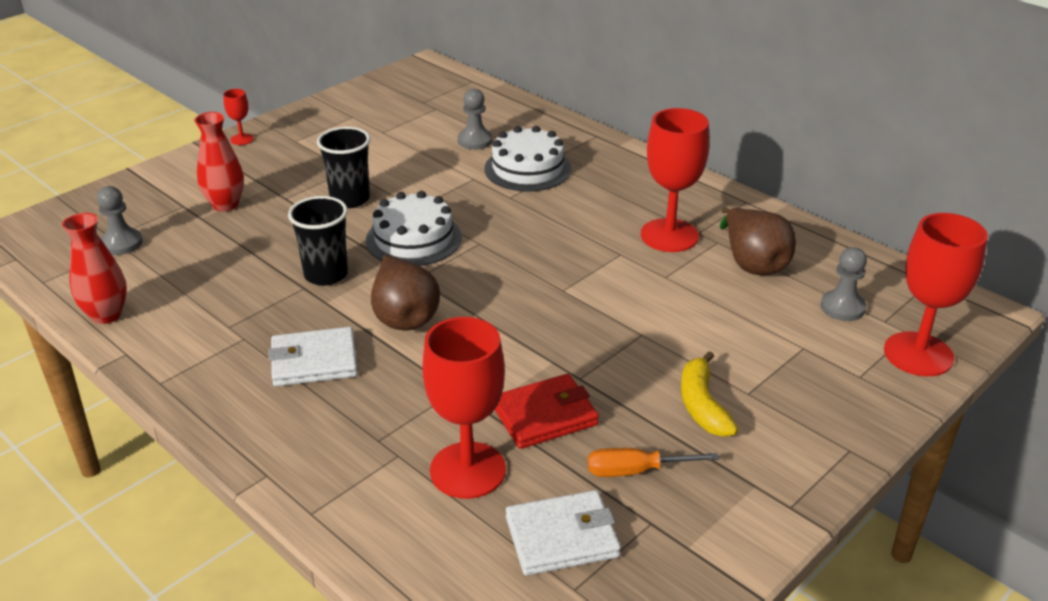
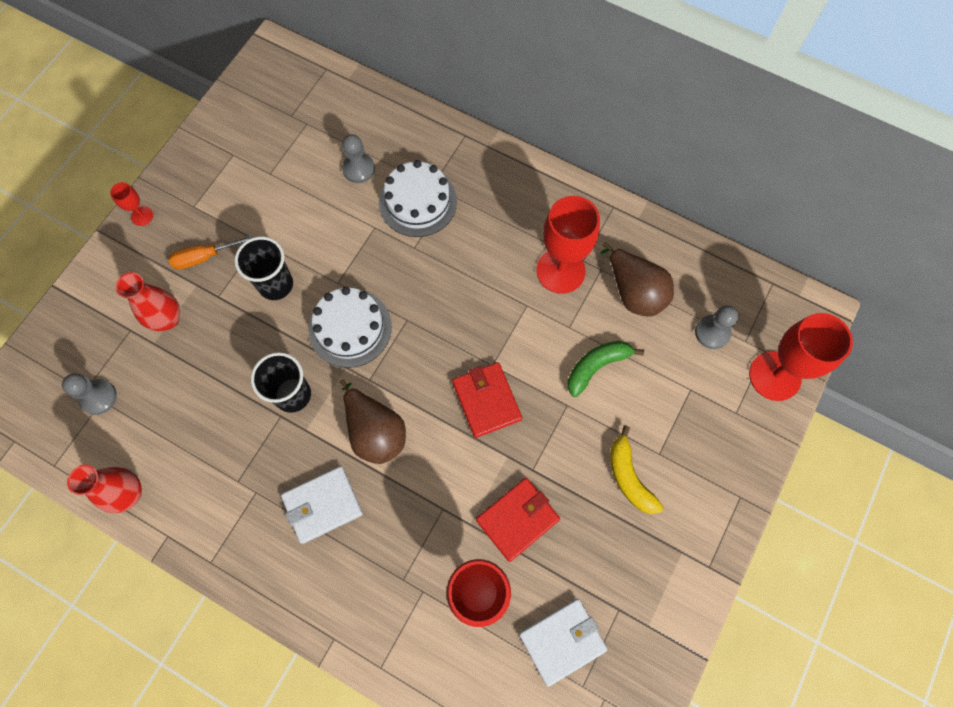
camera: 15 degrees left, 35 degrees up
(545, 315) = (486, 401): none -> red wallet
(635, 471) = (597, 561): orange screwdriver -> orange screwdriver (204, 257)
(688, 310) = (596, 366): none -> green banana

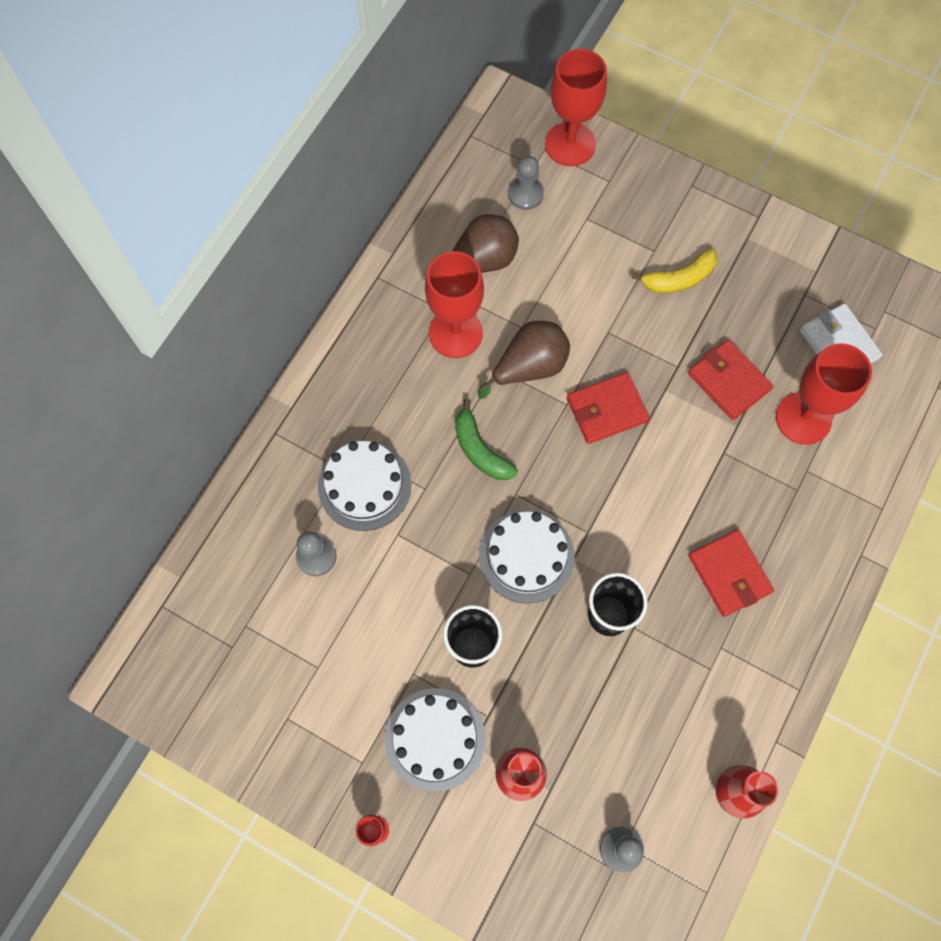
camera: 90 degrees left, 0 degrees up
(204, 257) = (435, 739): orange screwdriver -> white cake
(323, 505) = (729, 574): white wallet -> red wallet
(375, 431) = (646, 523): brown pear -> brown pear (529, 367)
(596, 366) = (565, 302): green banana -> green banana (480, 450)

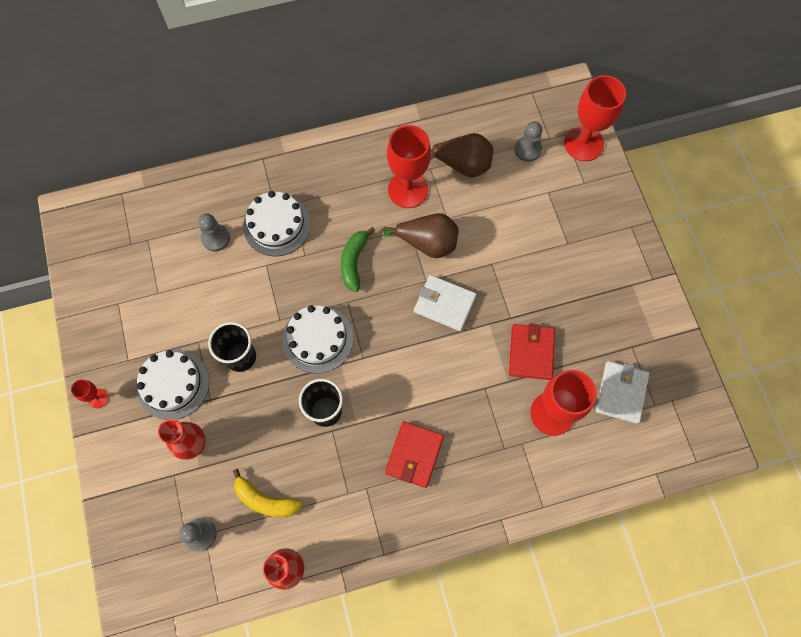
camera: 45 degrees right, 0 degrees up
(607, 410) = (444, 304): red wallet -> white wallet
(679, 279) = (565, 271): yellow banana -> yellow banana (265, 500)

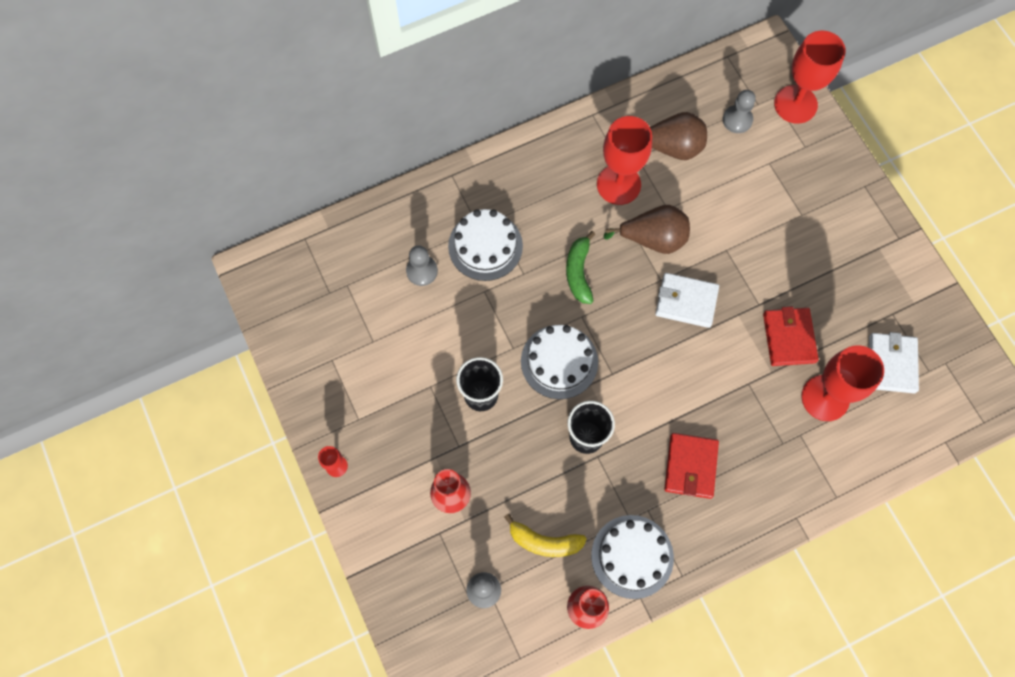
camera: 10 degrees left, 0 degrees up
(173, 384) = (414, 437): white cake -> white cake (632, 556)

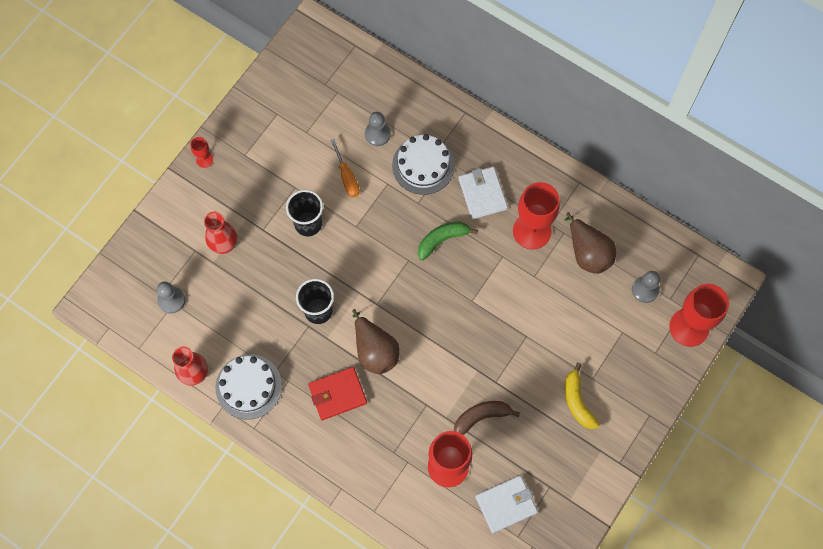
camera: 60 degrees right, 0 degrees up
(451, 327) = (347, 177): none -> orange screwdriver
(544, 542) = (226, 322): yellow banana -> yellow banana (577, 401)
(559, 361) = (364, 263): white cake -> none
(653, 239) = (502, 278): brown pear -> brown pear (375, 351)
(686, 301) = (465, 327): white wallet -> white wallet (482, 194)
(789, 338) = (481, 417): red wallet -> brown banana

